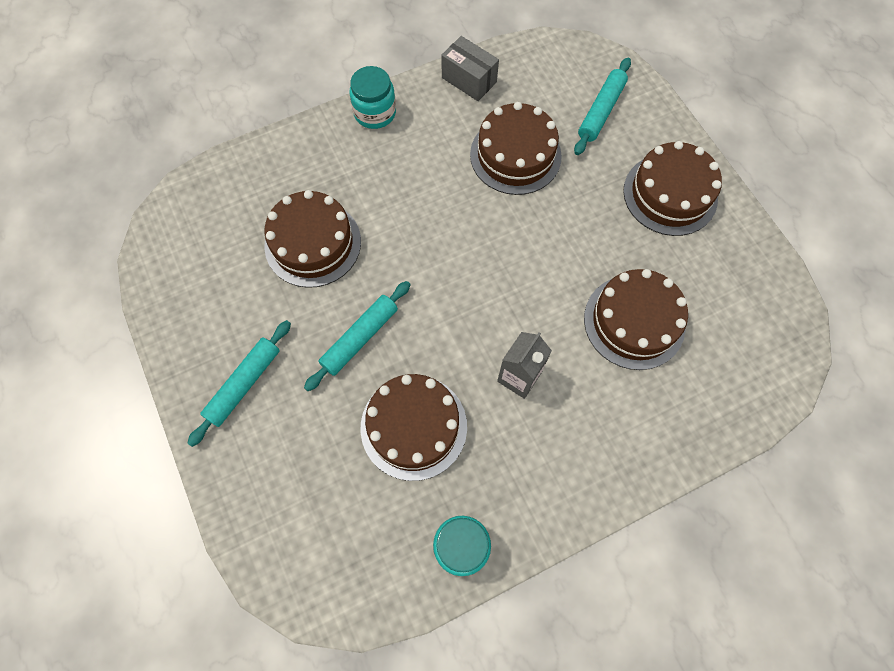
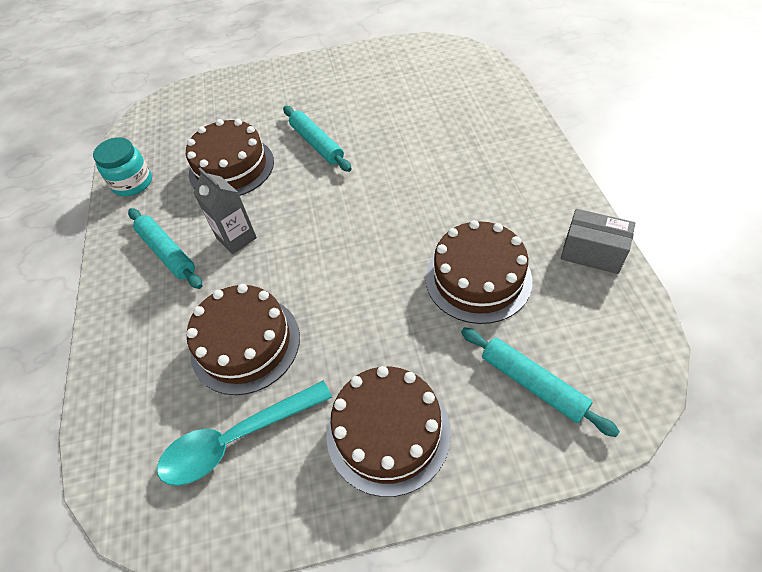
camera: 110 degrees right, 15 degrees down
(244, 384) = (308, 85): turquoise rolling pin -> turquoise rolling pin (167, 252)
(313, 243) = (412, 123): brown cake -> none
(375, 113) = (550, 171): turquoise jar -> none
(469, 80) = (592, 253): grey box -> grey box turned 60 degrees clockwise
(716, 297) = (236, 439): none -> turquoise spoon

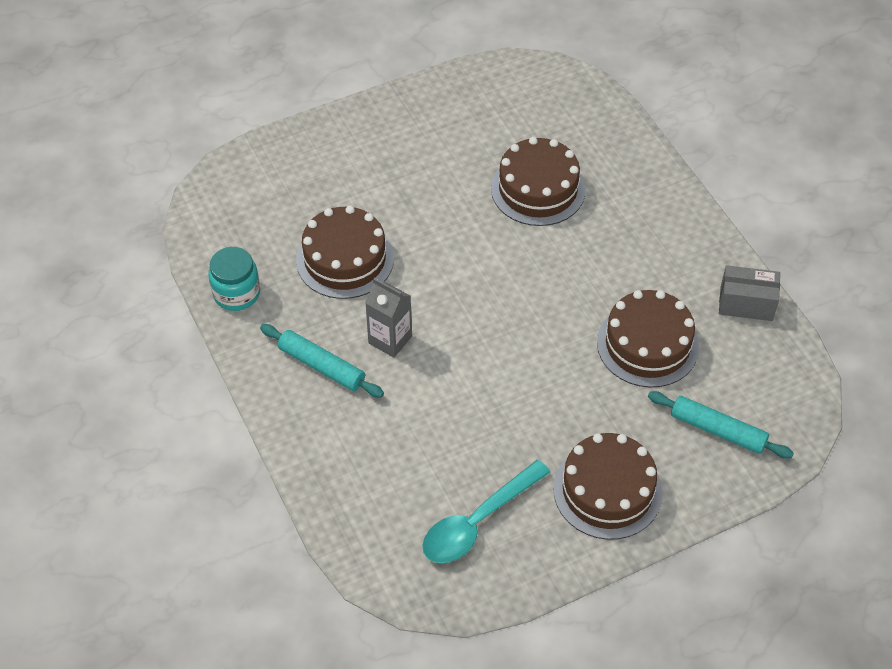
camera: 20 degrees left, 0 degrees up
(245, 343) = (448, 441): brown cake -> brown cake (538, 189)
(317, 144) = (431, 218): turquoise rolling pin -> none

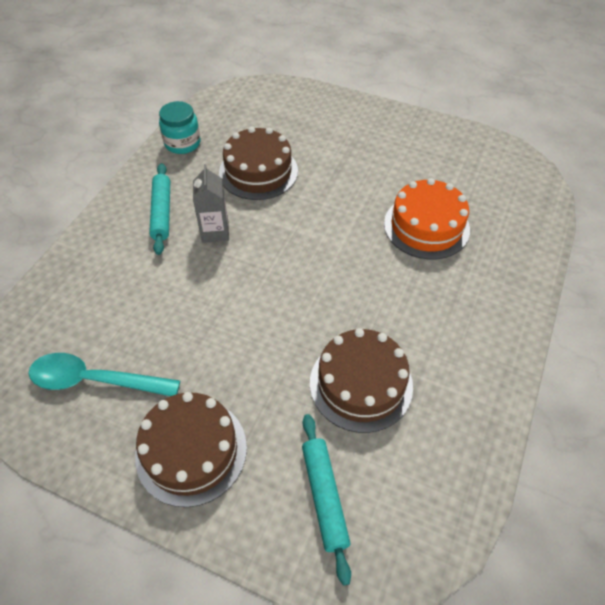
camera: 50 degrees right, 0 degrees up
(538, 189) = (426, 226): brown cake -> orange cake
(746, 304) = (476, 429): grey box -> none

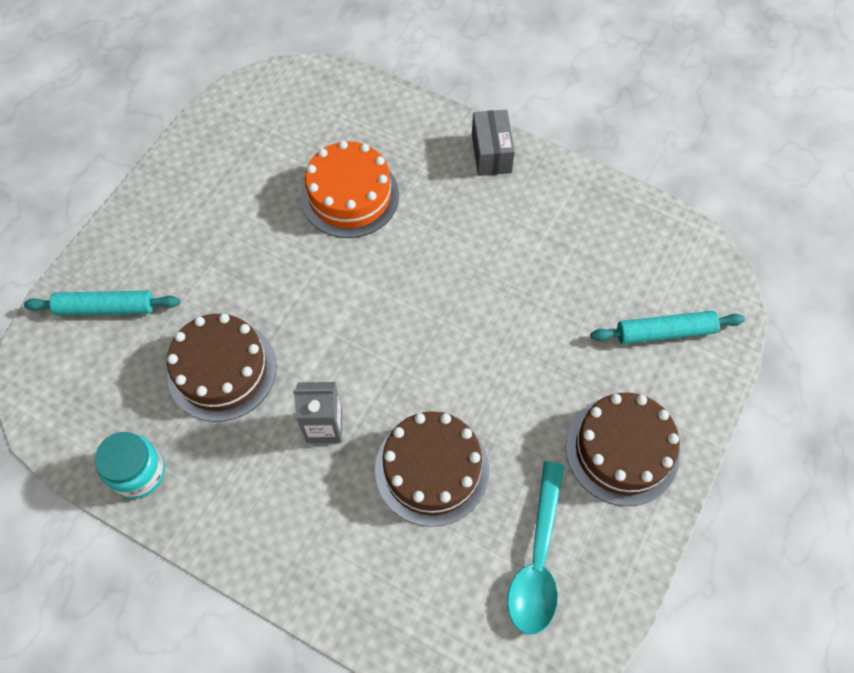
camera: 85 degrees left, 10 degrees up
(162, 212) = (279, 496): turquoise rolling pin -> turquoise rolling pin (106, 308)
(361, 384) = (550, 288): brown cake -> brown cake (432, 469)
(506, 327) = (491, 153): none -> grey box

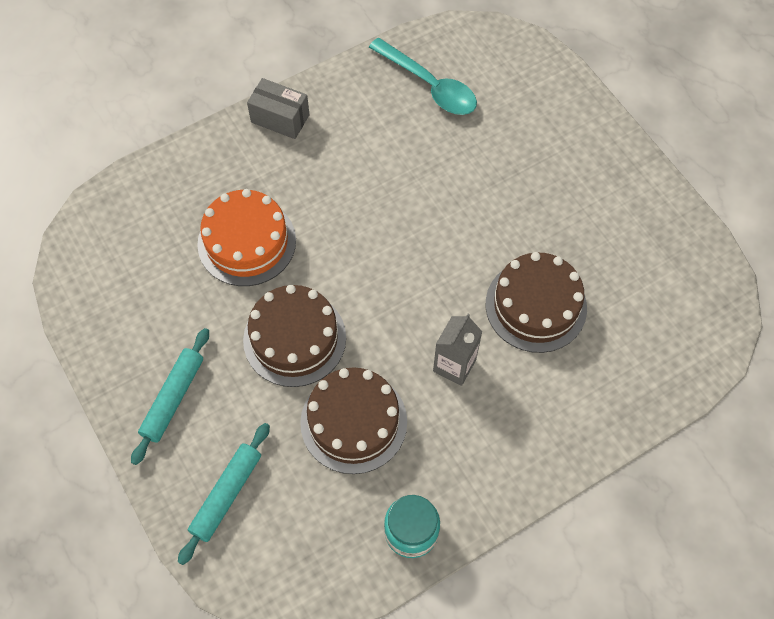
camera: 60 degrees left, 0 degrees up
(538, 559) = (644, 271): turquoise spoon -> turquoise spoon (429, 85)
(622, 450) = (592, 173): brown cake -> brown cake (294, 338)
(664, 332) = (516, 94): turquoise rolling pin -> turquoise rolling pin (173, 398)

